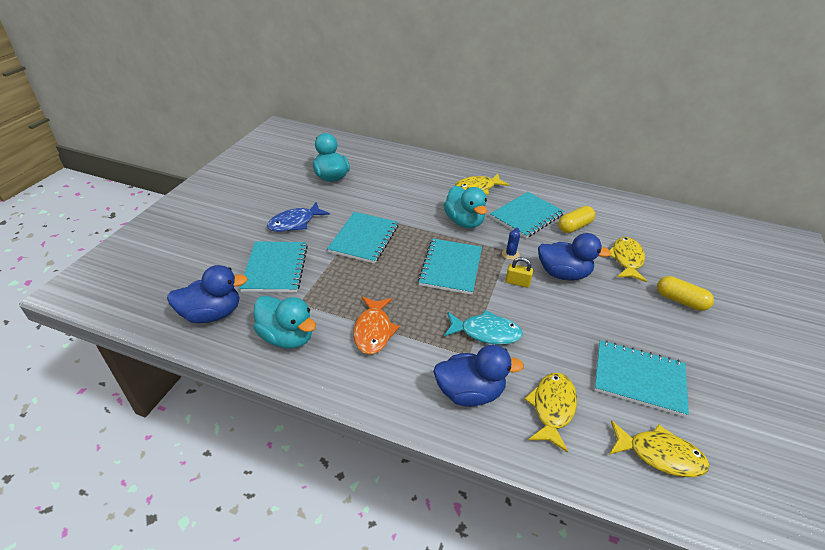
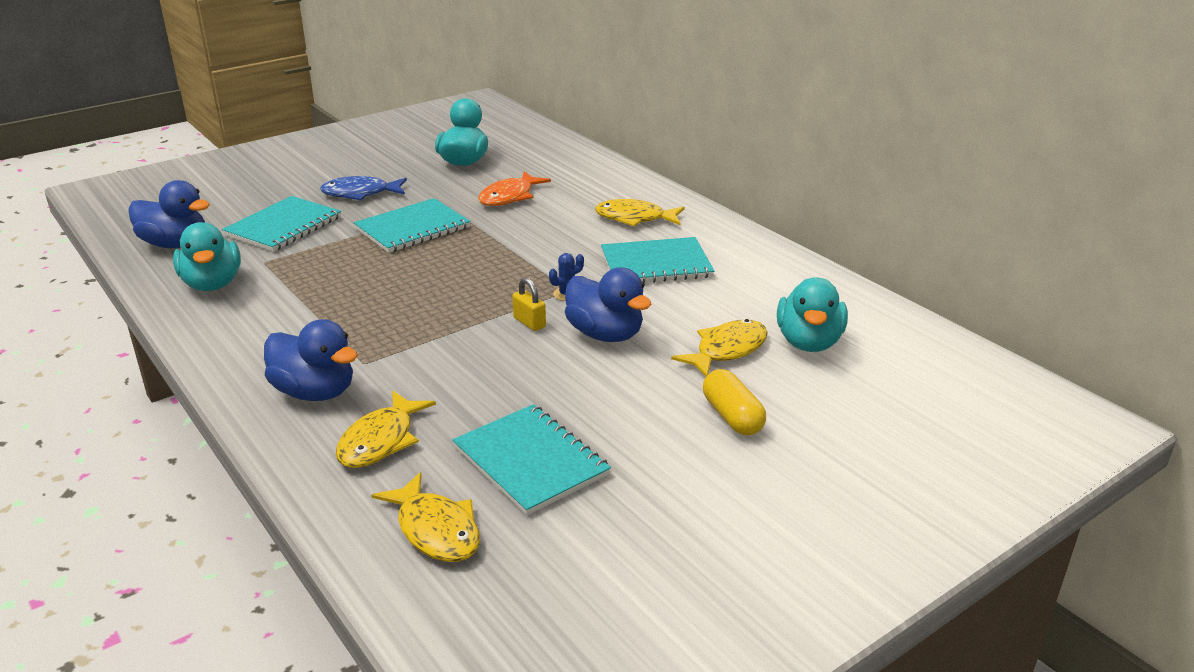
camera: 35 degrees right, 10 degrees down
(373, 331) = (299, 308): orange fish -> orange fish (509, 197)
(451, 267) = (470, 283): turquoise notebook -> none
(464, 222) = (559, 246): turquoise duck -> turquoise duck (809, 342)
(486, 332) = (415, 352): turquoise fish -> none
(552, 408) = (381, 440): yellow fish -> yellow fish turned 150 degrees clockwise
(574, 227) = (708, 294): yellow capsule -> none

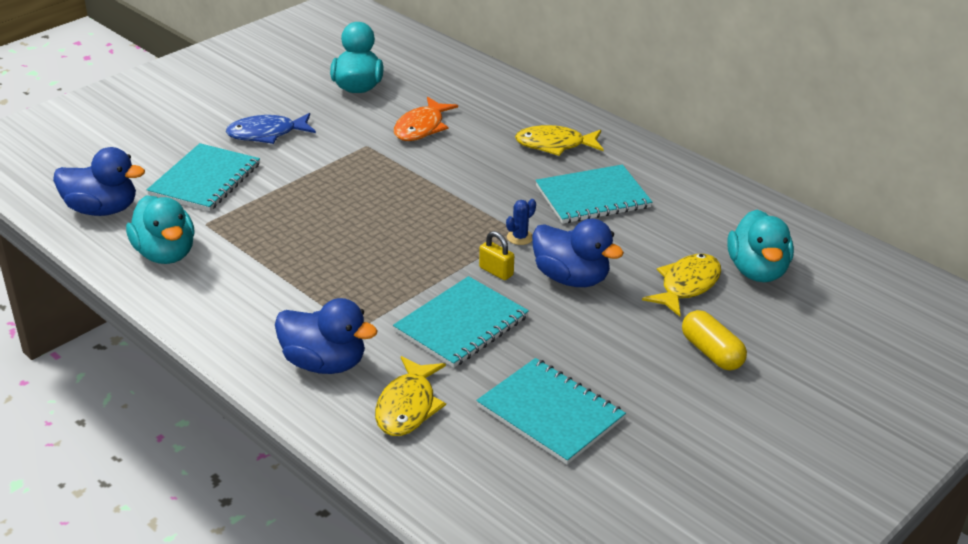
camera: 10 degrees left, 5 degrees up
(412, 228) = (339, 172): turquoise notebook -> turquoise notebook (461, 324)
(435, 530) = (493, 486): yellow fish -> none

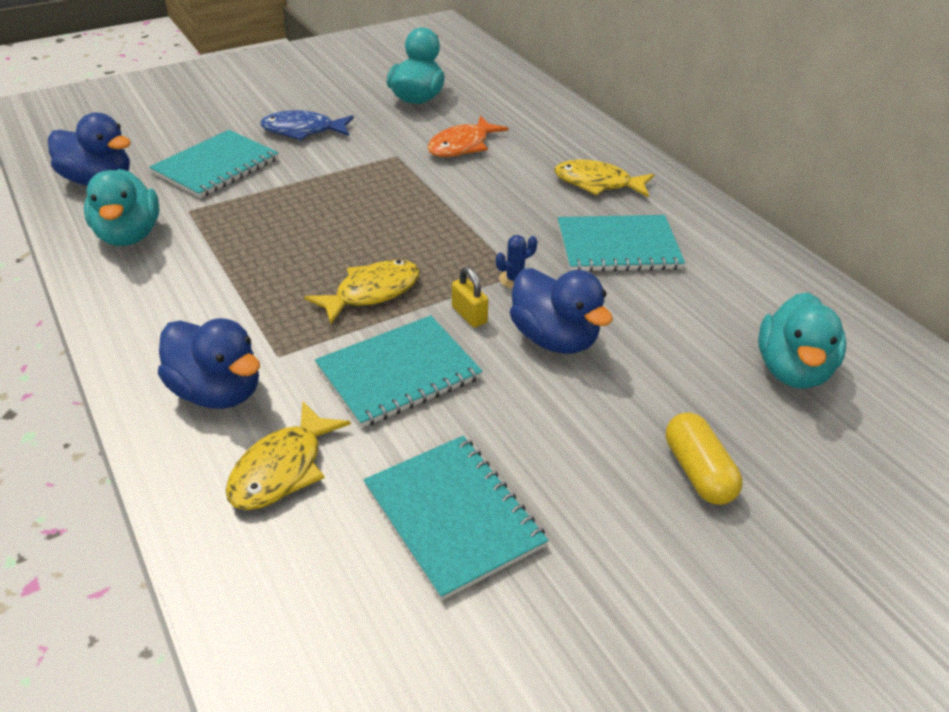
camera: 15 degrees right, 5 degrees up
(687, 285) = (695, 373): yellow fish -> yellow fish (372, 292)

